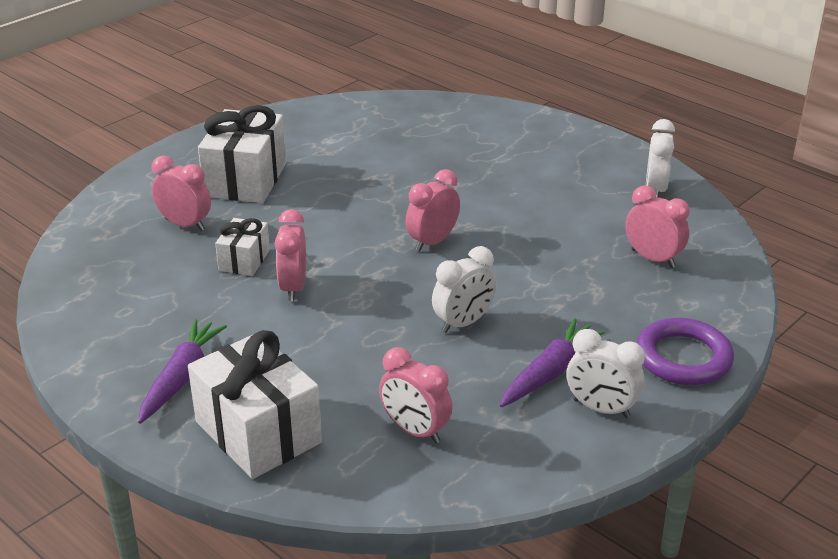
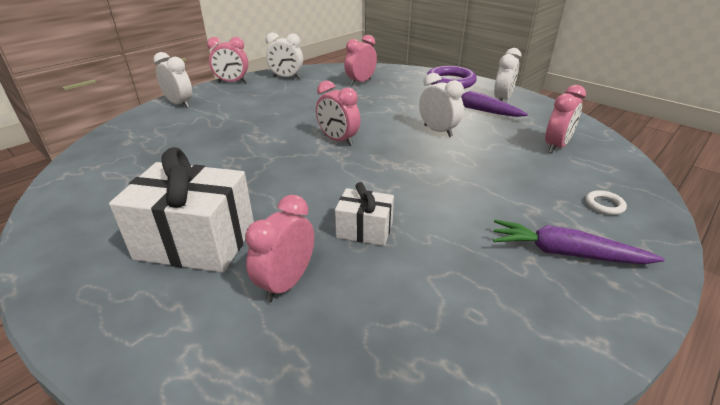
camera: 90 degrees left, 0 degrees up
(258, 432) = (604, 205): white gift -> white ring
(293, 287) = (408, 198): pink clock -> pink clock (232, 82)
(533, 125) = (179, 104): none -> white clock

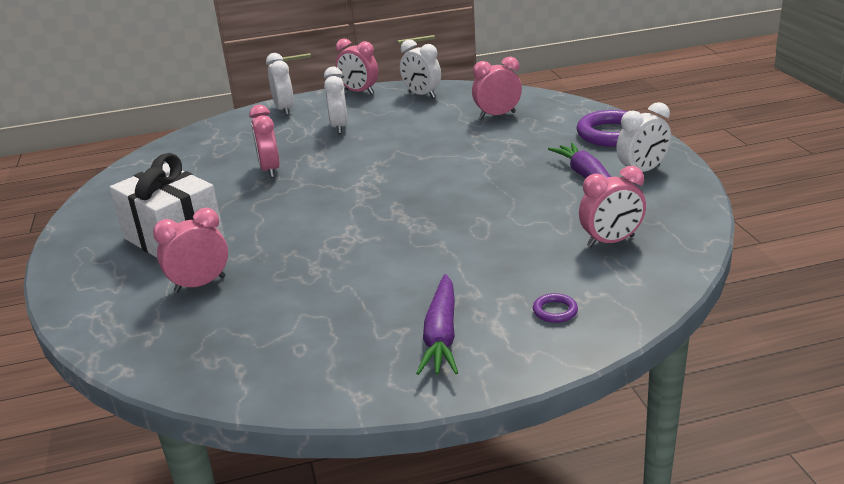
camera: 35 degrees right, 5 degrees down
(338, 140) = (382, 180): pink clock -> pink clock (270, 170)
(364, 230) = (300, 265): white gift -> none
(438, 131) = (499, 193): white clock -> white clock (339, 127)
(565, 253) = (441, 335): purple carrot -> purple carrot turned 135 degrees counterclockwise
(604, 205) = (555, 311): white ring -> purple ring

